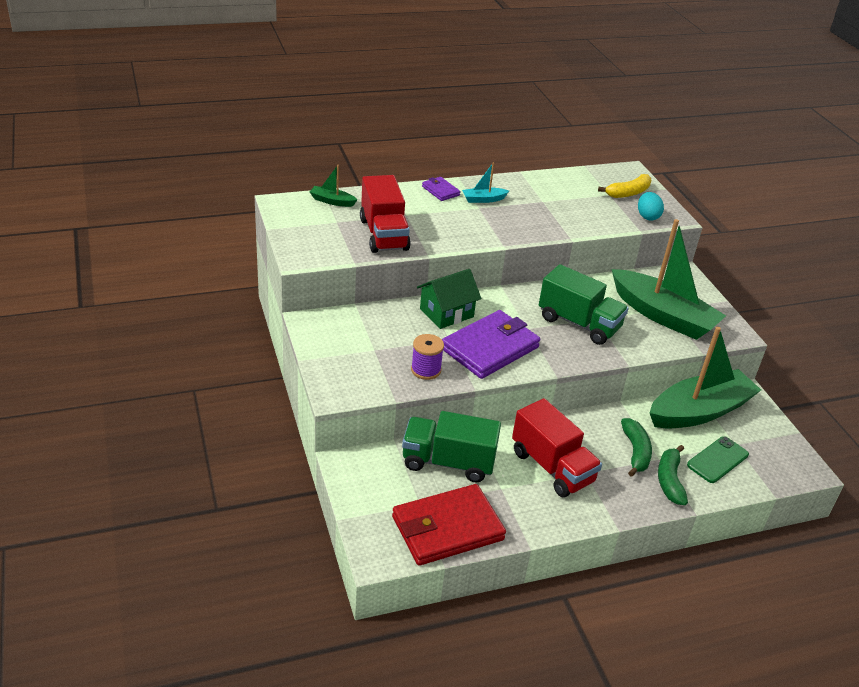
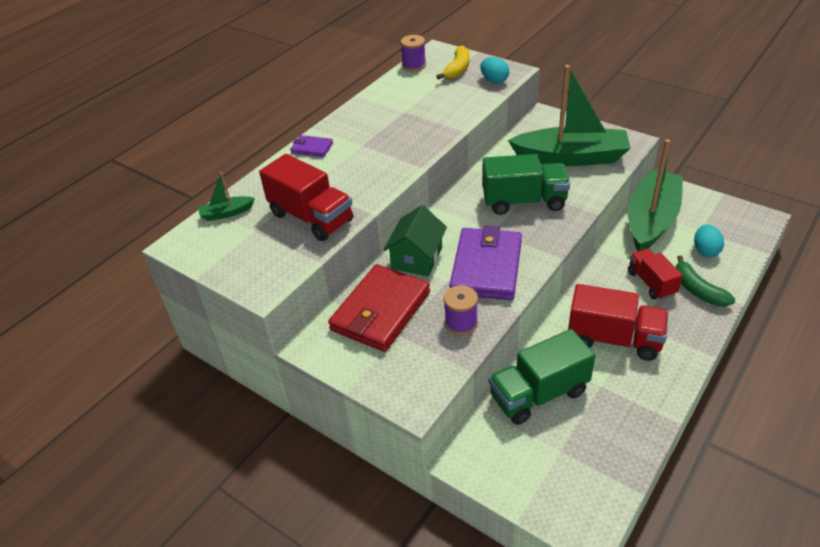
camera: 30 degrees left, 5 degrees up
(447, 528) = (605, 456): red wallet -> red wallet (380, 311)
(483, 199) = (356, 136): turquoise boat -> none
(595, 173) = (414, 65): none -> purple spool
(635, 452) = (651, 283): green banana -> red truck
(717, 460) = (705, 250): green phone -> turquoise egg

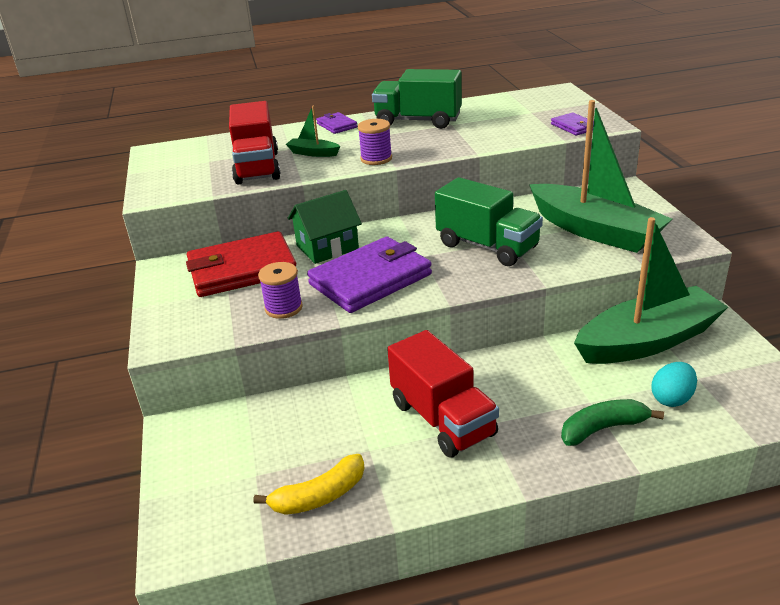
camera: 40 degrees right, 10 degrees down
(226, 213) = (212, 144): green boat -> green boat (313, 153)
(414, 65) = (518, 96): purple spool -> purple spool (376, 159)
(457, 69) = (553, 109): yellow banana -> yellow banana (319, 496)
(494, 81) = (574, 127): turquoise egg -> purple wallet
(538, 394) = (306, 420): green truck -> green truck (418, 121)
(651, 283) = (558, 394): red truck -> none
(697, 290) = (603, 428): green banana -> green banana turned 60 degrees clockwise

